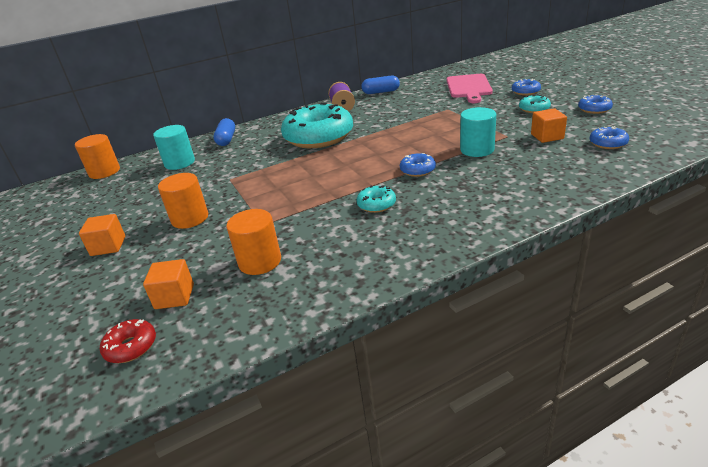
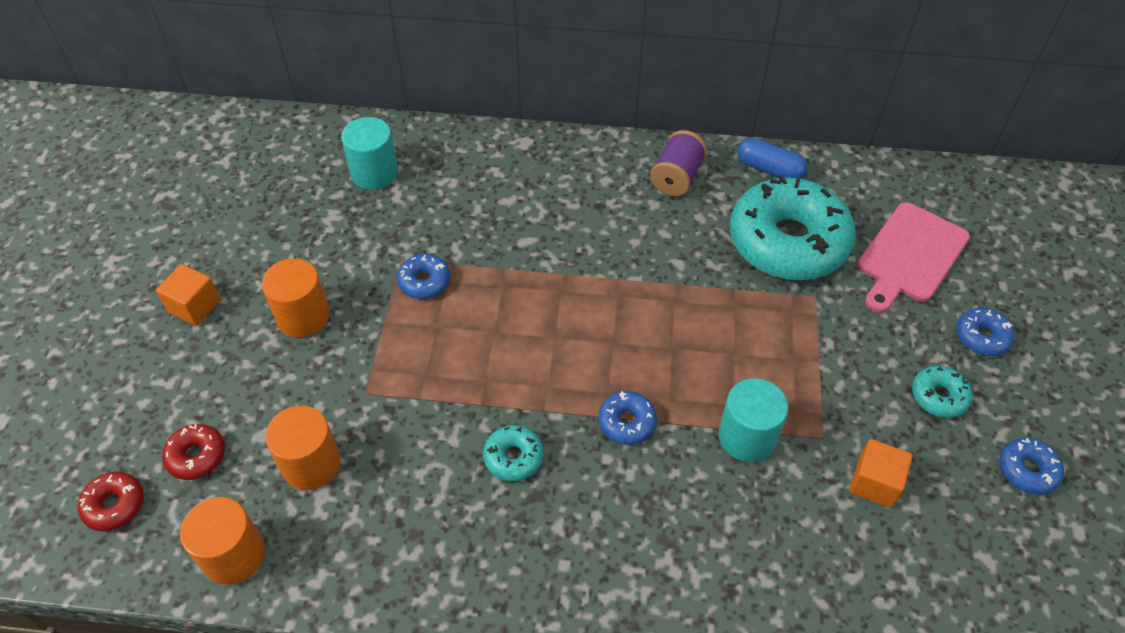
camera: 30 degrees right, 20 degrees up
(104, 172) = (283, 129): orange cylinder -> orange cylinder (234, 555)
(174, 296) = (196, 456): orange cube -> red donut
(226, 139) = (466, 153): blue capsule -> none
(319, 137) = (580, 237): turquoise donut -> turquoise donut (788, 242)
(608, 143) = (938, 570): blue donut -> blue donut (424, 282)

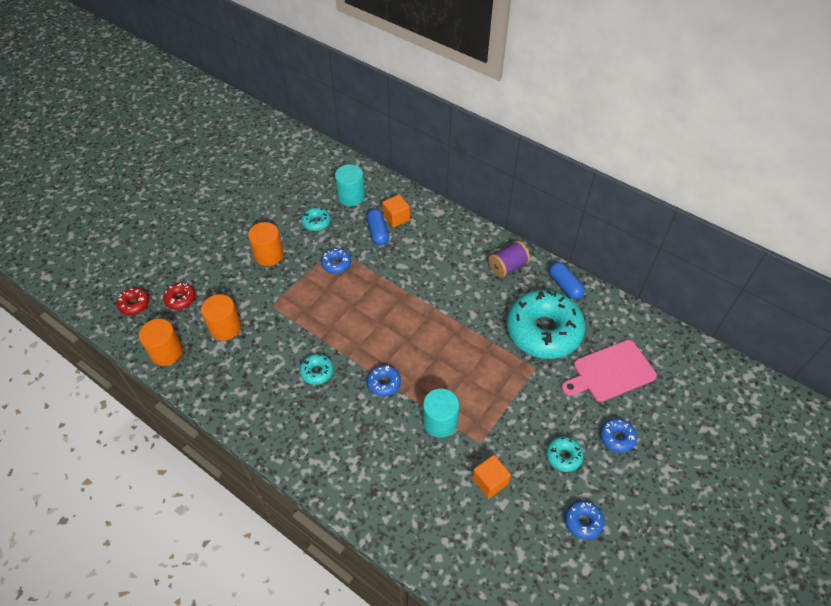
camera: 30 degrees right, 0 degrees up
(194, 306) = (225, 227): orange cube -> orange cube (396, 218)
(346, 234) = (316, 222): none -> turquoise donut
(455, 208) = (378, 232): none -> blue capsule

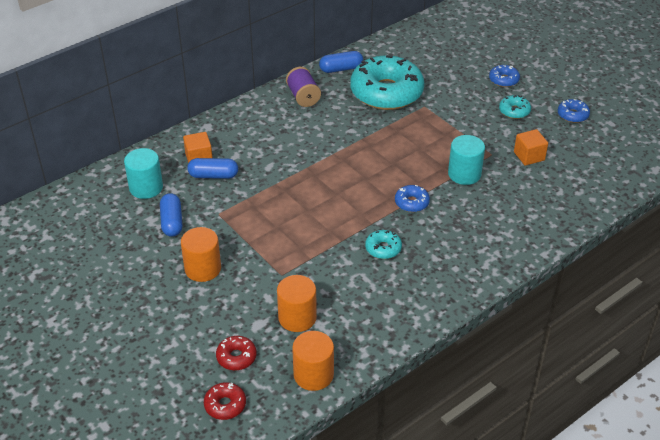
camera: 75 degrees left, 10 degrees down
(316, 222) = (172, 222): turquoise donut -> blue capsule
(336, 264) = (243, 214): blue donut -> none
(610, 372) = (441, 67): pink cutting board -> none

